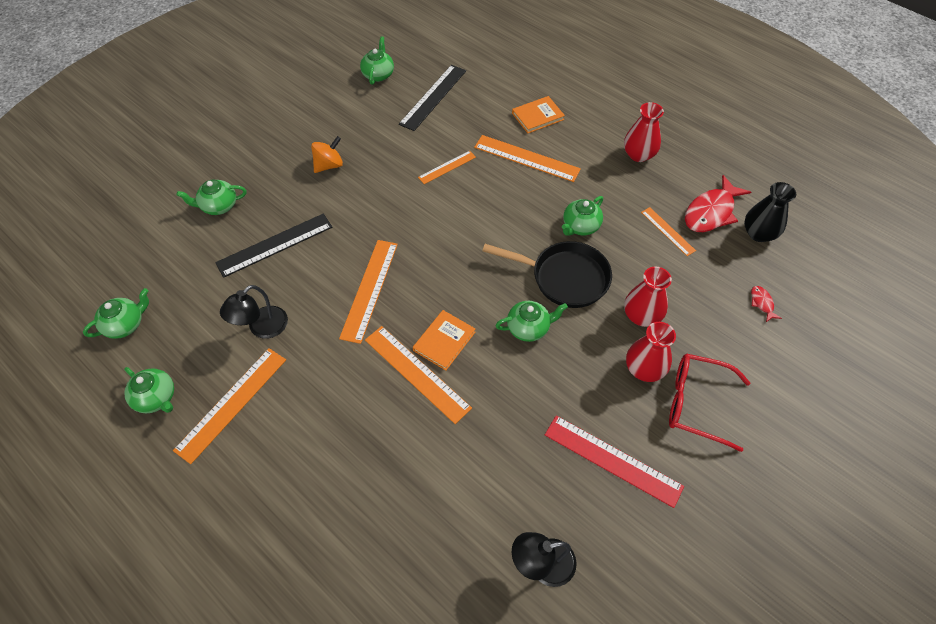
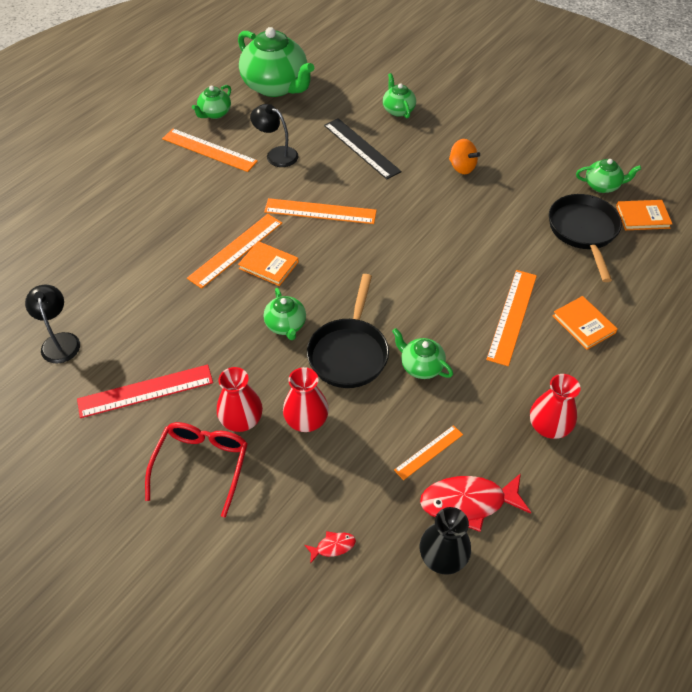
camera: 85 degrees right, 5 degrees down
(125, 324) = (276, 86): green teapot -> green teapot, size x2.07
(421, 59) = (642, 217): none -> orange book
(433, 97) = (583, 232): black ruler -> black pan
(447, 167) = (481, 251): orange ruler -> none
(612, 460) = (145, 391): red ruler -> red ruler turned 45 degrees clockwise
(711, 212) = (468, 503): red fish -> red fish turned 45 degrees counterclockwise

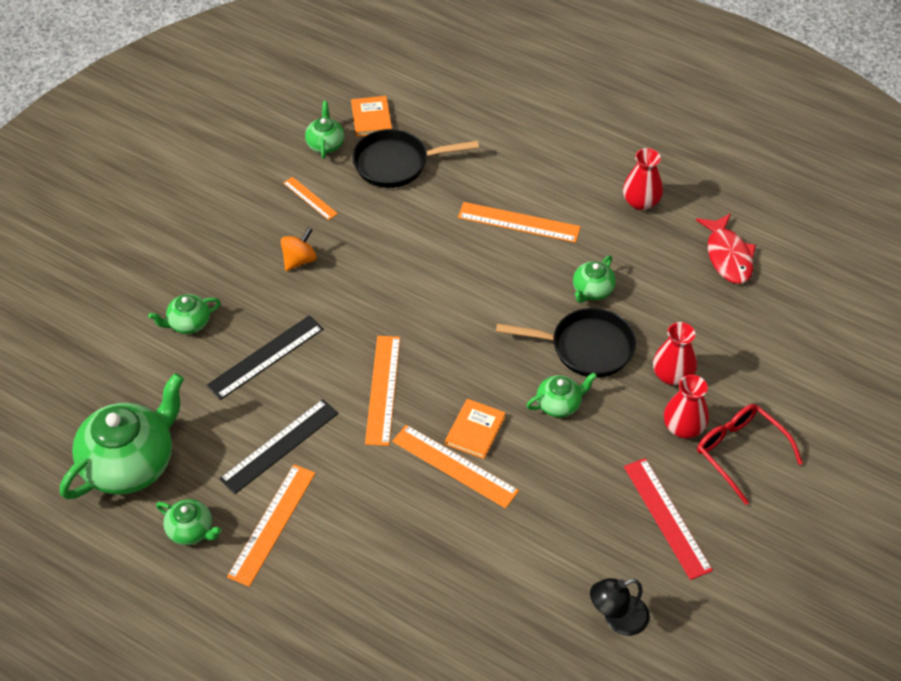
camera: 95 degrees left, 0 degrees up
(201, 465) = (740, 452): red glasses -> red glasses turned 45 degrees clockwise
(276, 154) = (280, 446): black lamp -> black ruler
(333, 546) = (792, 345): red fish -> none
(429, 452) = (685, 283): orange ruler -> orange ruler (310, 198)
(443, 556) = (780, 272): black vase -> none
(583, 324) = (521, 172): orange book -> none

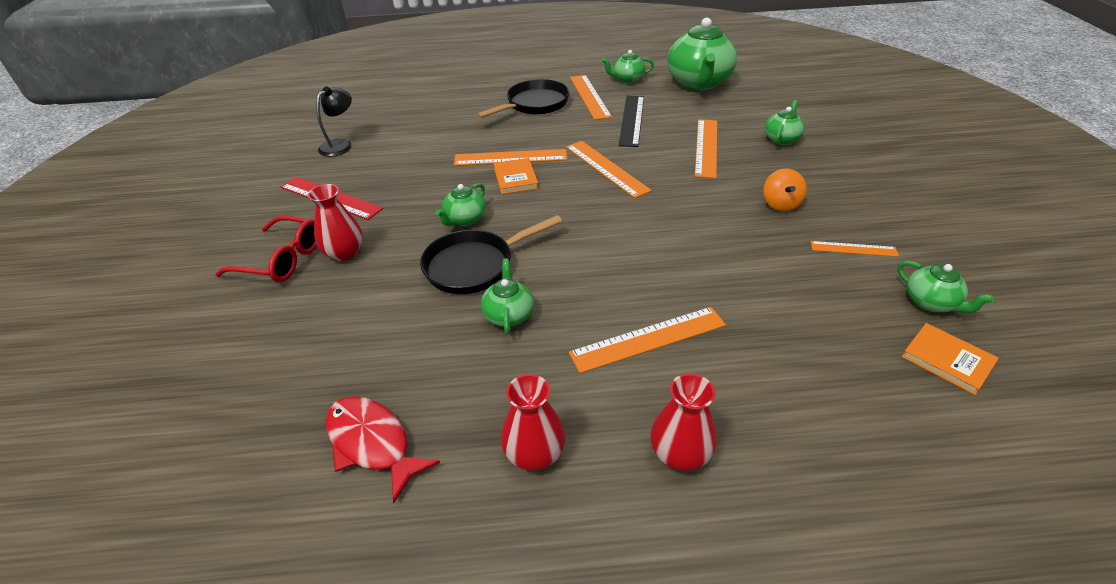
camera: 145 degrees right, 10 degrees down
(265, 357) = (706, 147): black ruler -> orange ruler
(396, 164) = (841, 325): black pan -> black pan (534, 104)
(672, 375) = (376, 284): red vase -> red vase (680, 453)

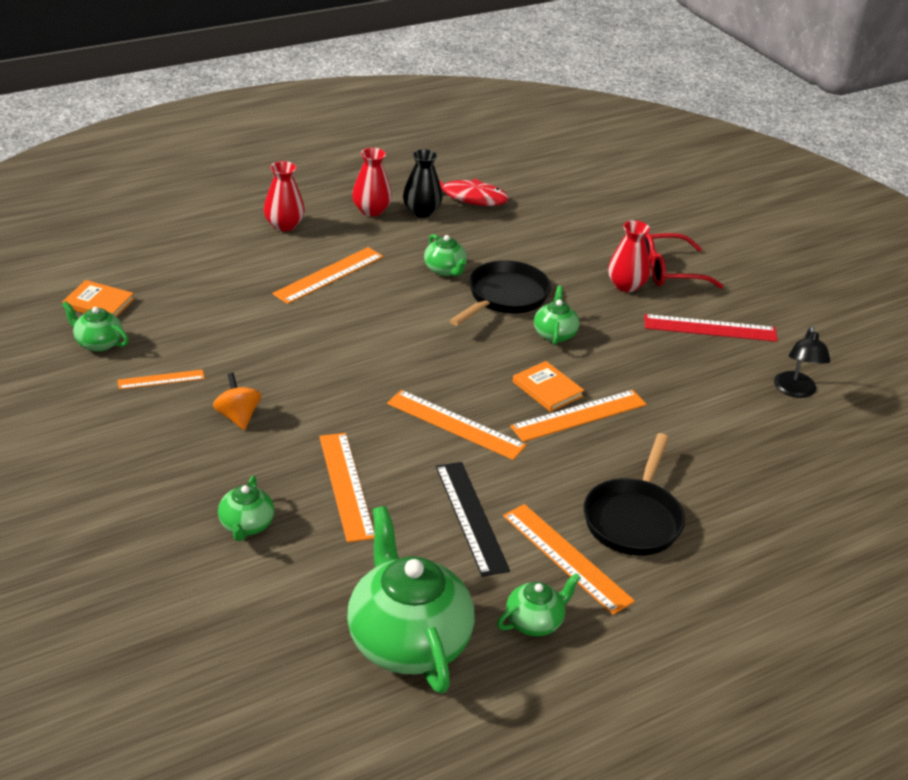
camera: 150 degrees right, 5 degrees down
(464, 430) = (421, 211): none -> black vase

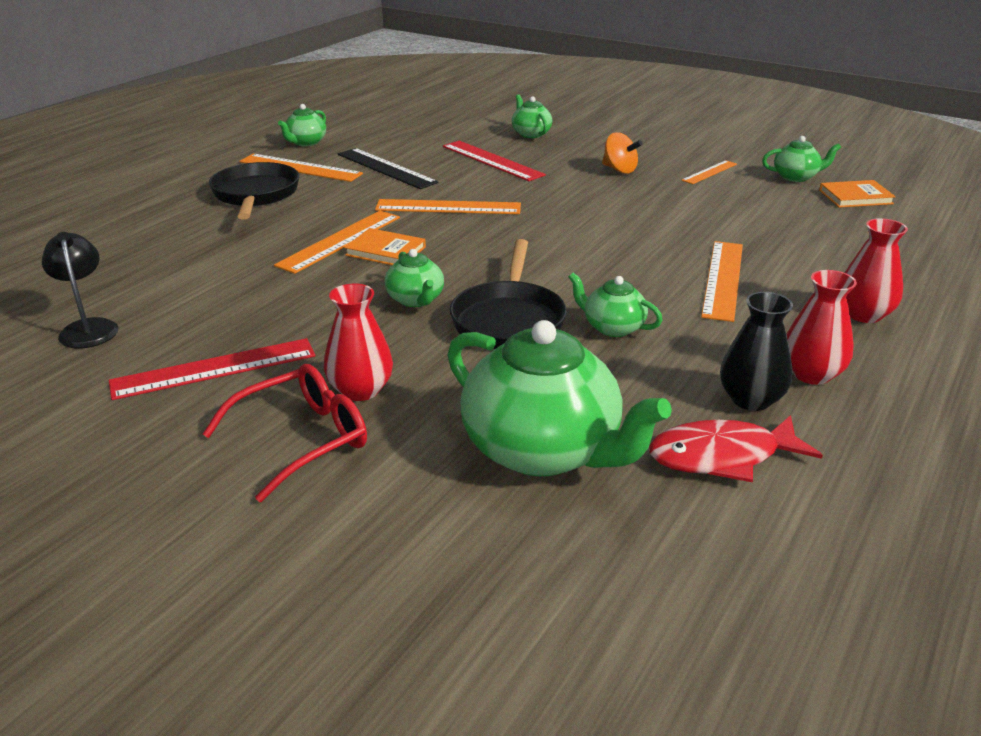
camera: 155 degrees right, 5 degrees down
(346, 485) = (492, 160): orange ruler -> red ruler
(407, 641) = (380, 123): green teapot -> green teapot (543, 451)

